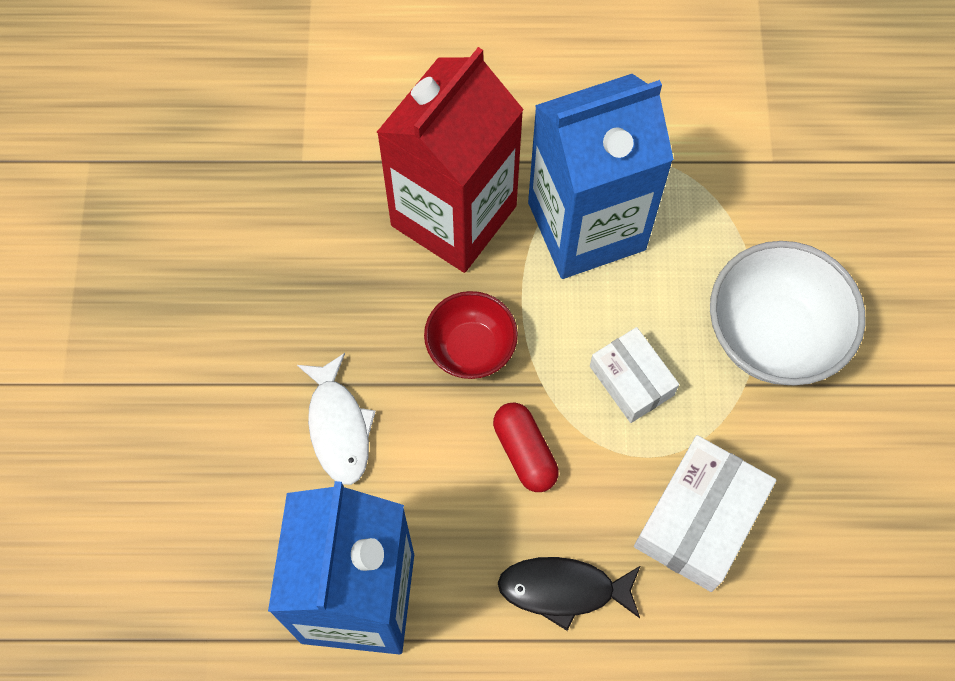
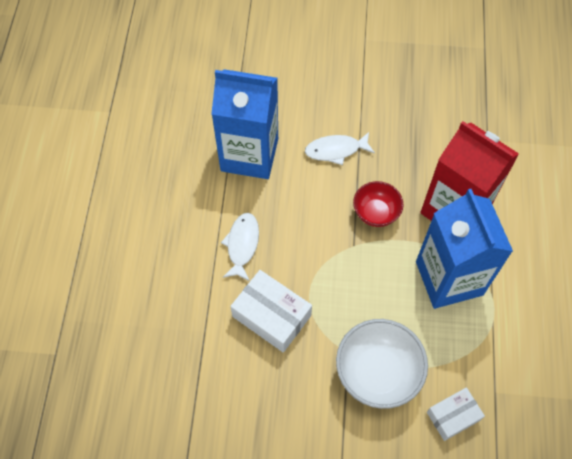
camera: 95 degrees right, 5 degrees down
(525, 452) = (316, 234): red capsule -> none
(563, 590) = (242, 245): black fish -> white fish
(631, 380) = (353, 291): white box -> white box (453, 416)

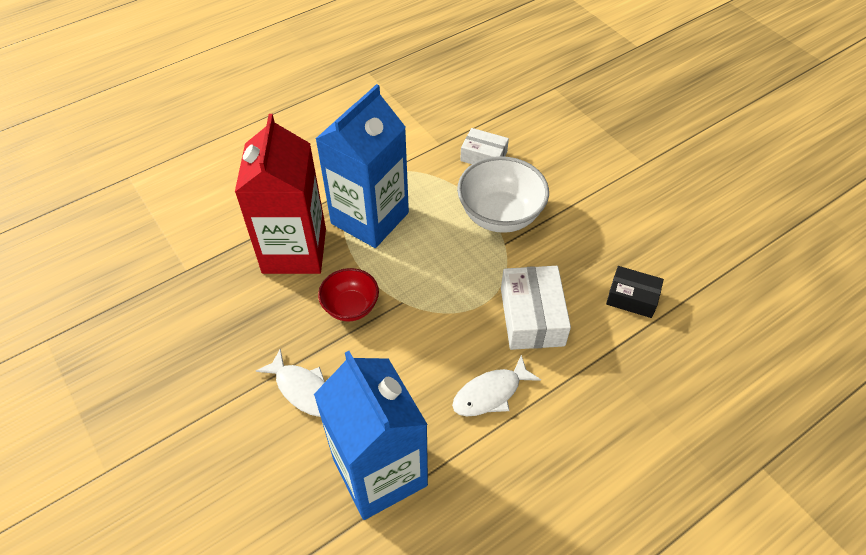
camera: 130 degrees left, 10 degrees down
(226, 398) = (632, 298): none -> black box

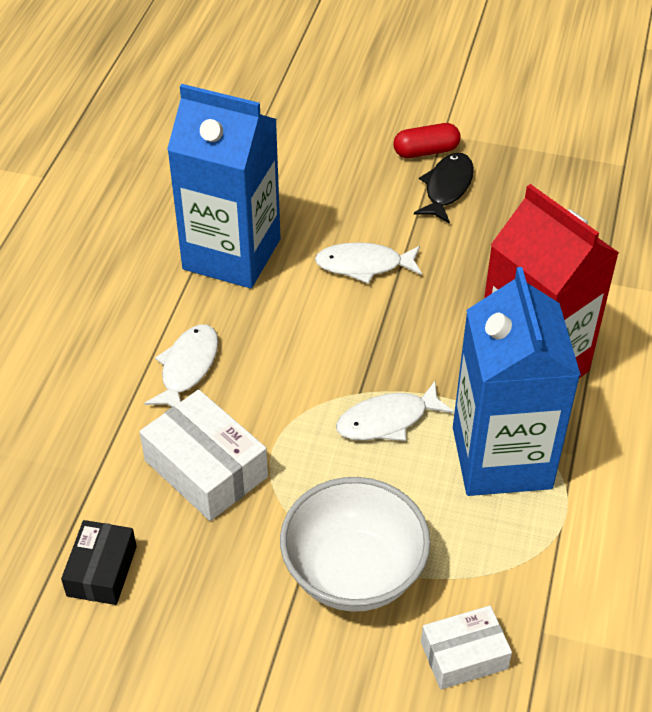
camera: 140 degrees right, 5 degrees down
(140, 463) = (426, 151): none -> red capsule
(173, 414) = (447, 188): none -> black fish
(351, 307) = (405, 354): red bowl -> none
(404, 275) = (387, 420): none -> white fish
(632, 298) = (102, 571): black box -> black box turned 60 degrees counterclockwise

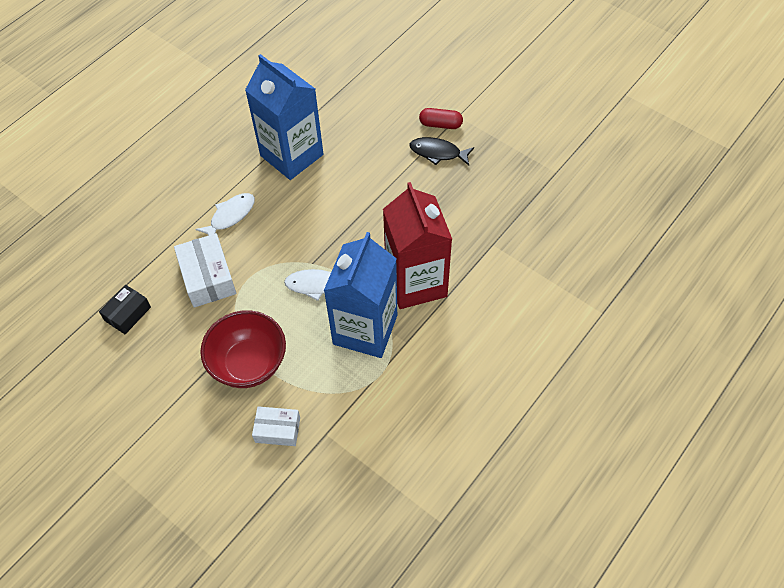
camera: 25 degrees right, 10 degrees up
(353, 573) = (249, 363): white bowl -> red bowl
(364, 265) = (360, 187): white fish -> none
(447, 188) = (438, 153): black fish -> black fish turned 120 degrees counterclockwise

